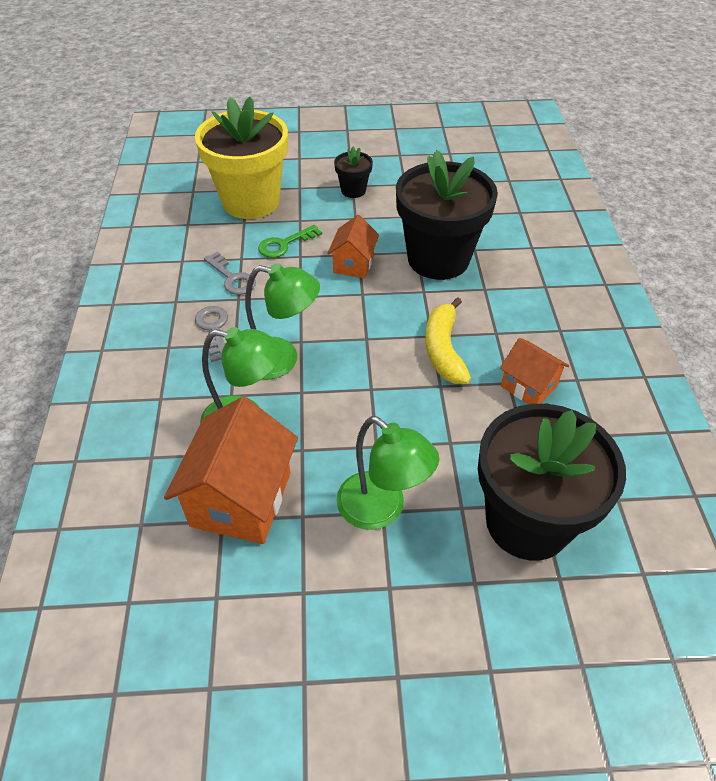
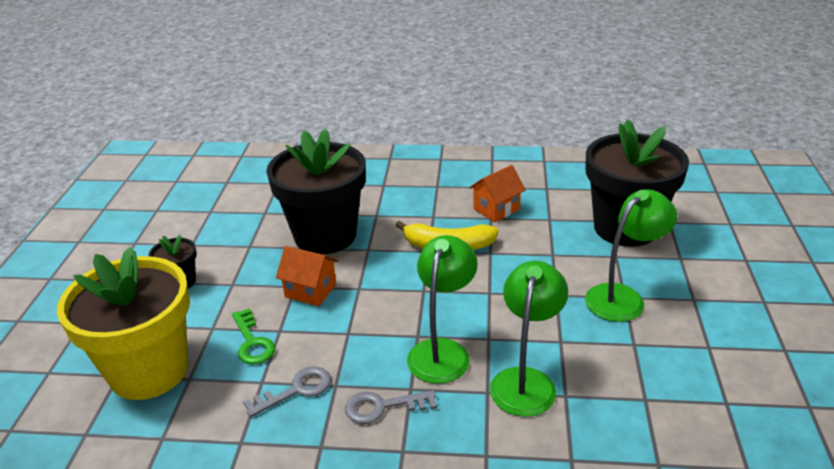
camera: 80 degrees left, 15 degrees down
(241, 499) = (620, 385): orange house -> none

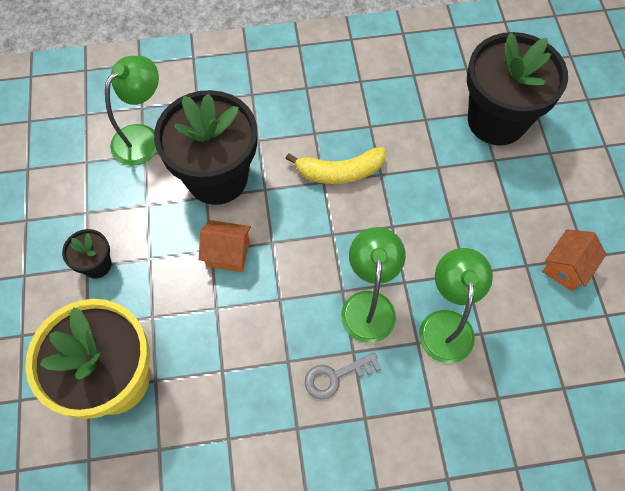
camera: 15 degrees left, 30 degrees up
(252, 342) = (197, 327): green key -> none
(296, 390) = (256, 373): grey key -> none
(496, 209) = (372, 113): orange house -> orange house (566, 268)
(622, 297) = (508, 211): green lamp -> green lamp (143, 137)

